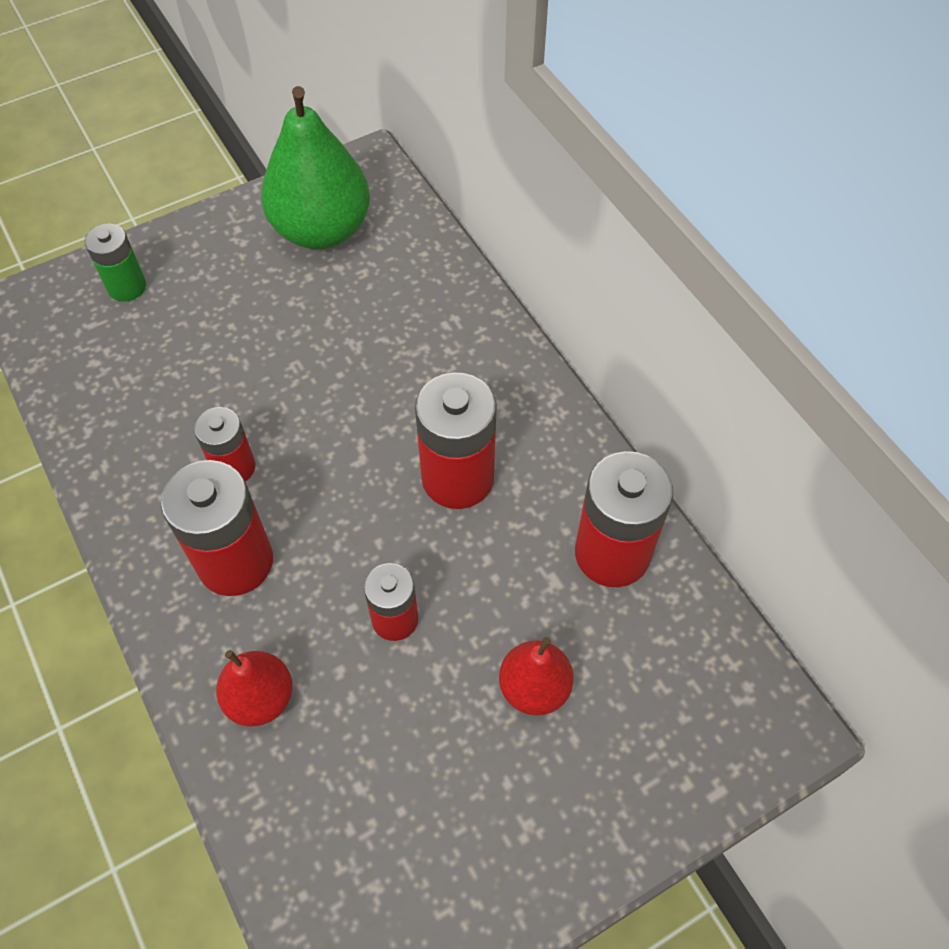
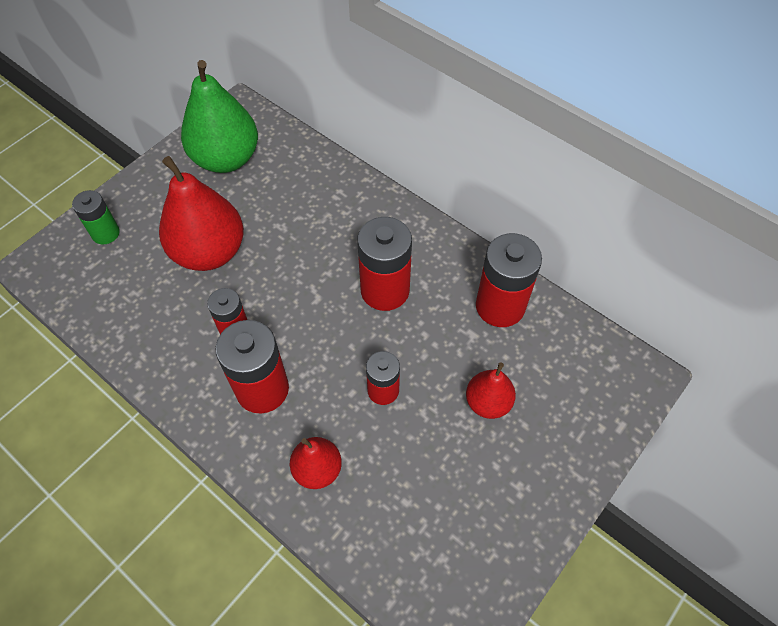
camera: 20 degrees left, 0 degrees up
(246, 352) = (209, 252): none -> red pear

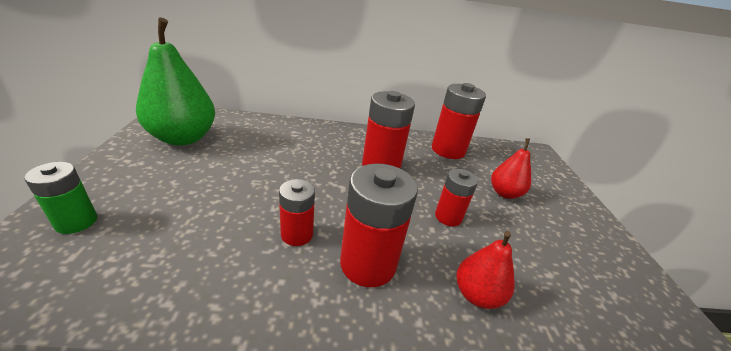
camera: 45 degrees left, 25 degrees down
(209, 252) = (220, 194): red pear -> none

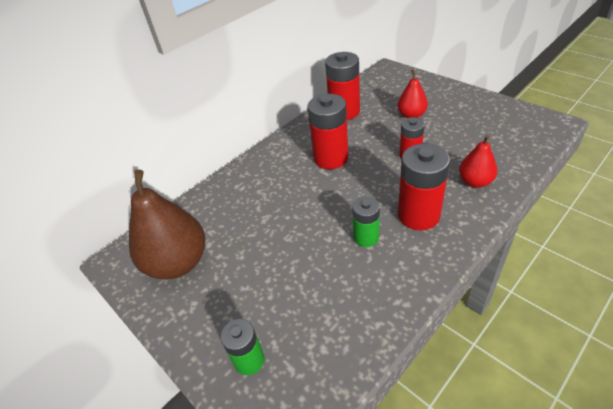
camera: 35 degrees left, 10 degrees up
(183, 138) = (178, 263): green pear -> brown pear
(297, 234) = (366, 237): red battery -> green battery

